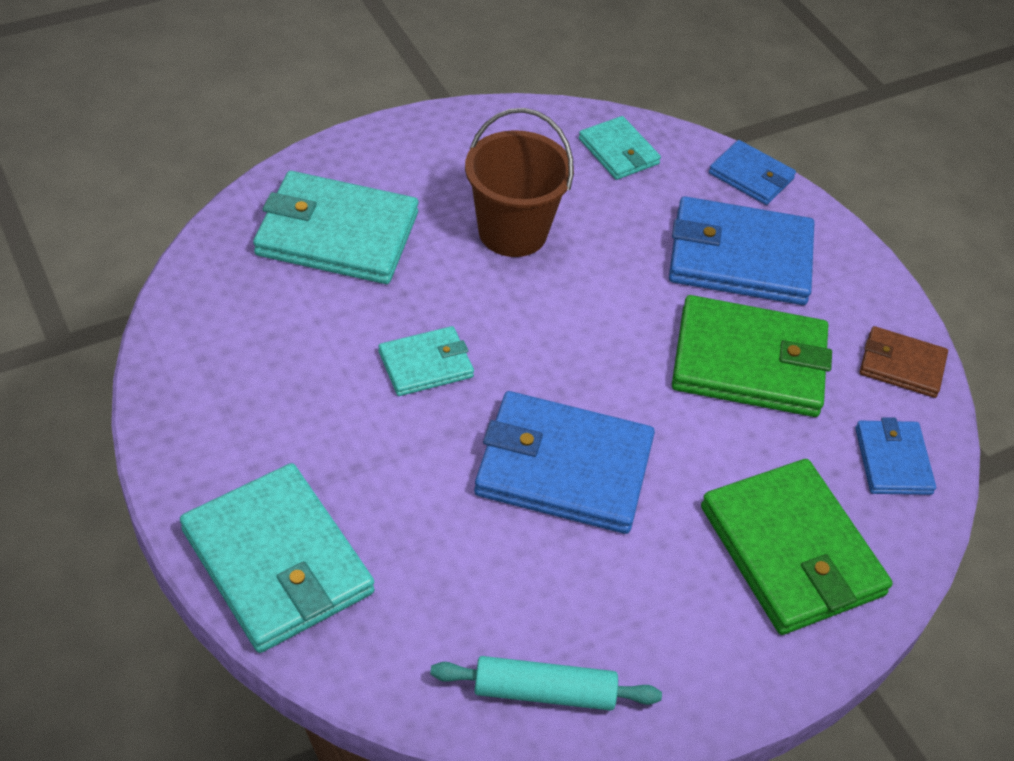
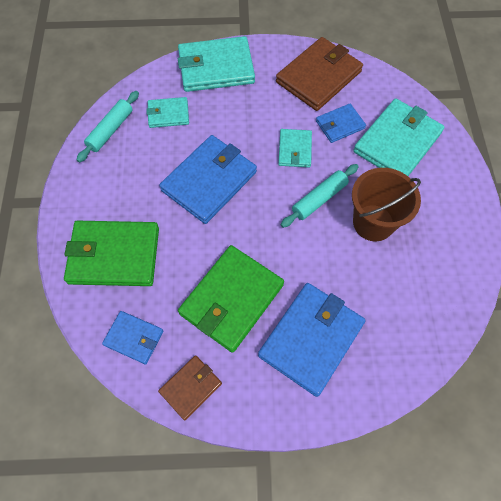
camera: 120 degrees right, 15 degrees up
(228, 377) = (318, 77): none -> brown wallet
(509, 305) = (319, 199): none -> turquoise rolling pin
(618, 151) = (427, 313): turquoise wallet -> turquoise wallet (168, 114)
(751, 176) = (381, 389): blue wallet -> blue wallet (340, 125)

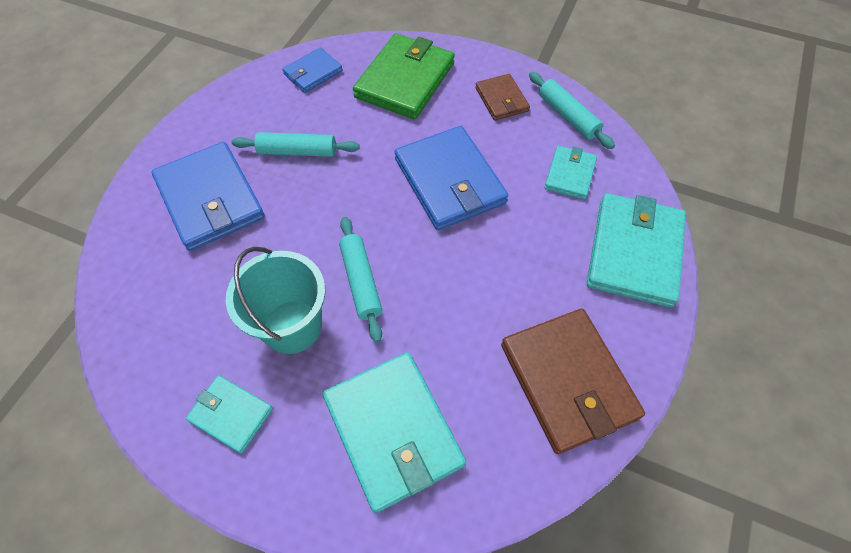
camera: 115 degrees right, 5 degrees down
(190, 387) = (240, 96): brown wallet -> brown wallet (501, 99)
(231, 299) = (297, 151): green wallet -> turquoise rolling pin
(295, 150) = (448, 288): turquoise wallet -> turquoise wallet (231, 414)
(340, 125) = (463, 365): blue wallet -> none
(373, 222) = (292, 326): brown bucket -> turquoise bucket

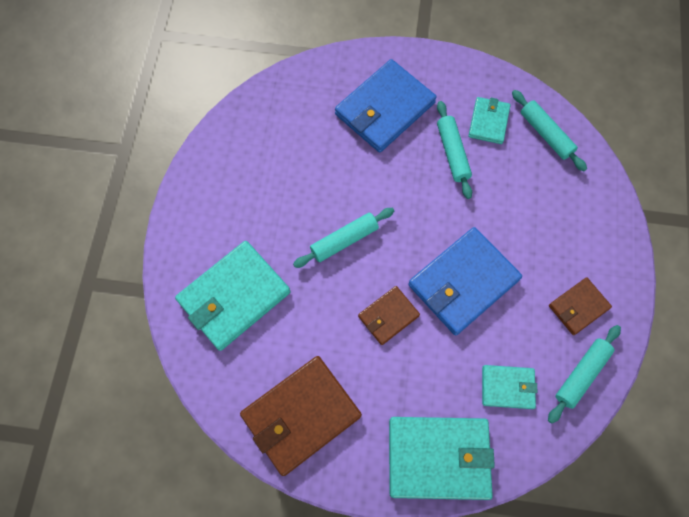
camera: 75 degrees right, 10 degrees up
(231, 414) = (222, 190): turquoise wallet -> turquoise wallet (488, 122)
(292, 326) = (294, 205): turquoise bucket -> none
(313, 73) = (545, 134): blue wallet -> turquoise rolling pin
(405, 80) = (568, 214): green wallet -> none
(468, 259) = (388, 316): none -> brown wallet

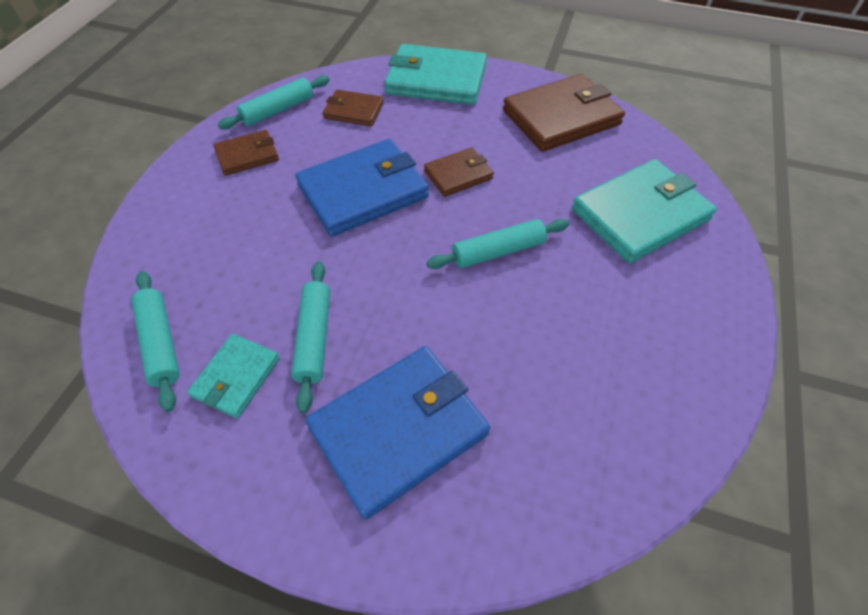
camera: 170 degrees left, 15 degrees down
(507, 387) = (354, 111): turquoise wallet -> brown wallet

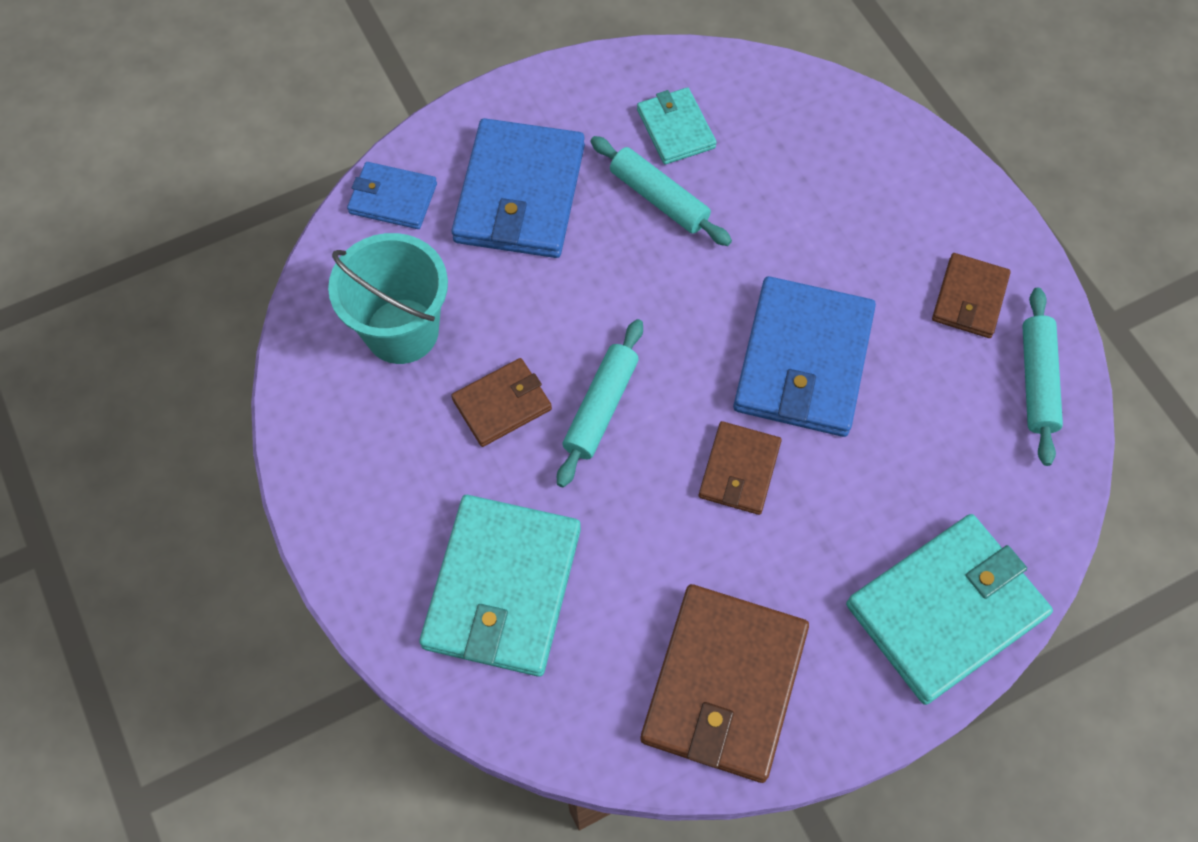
camera: 135 degrees right, 10 degrees up
(160, 343) = (762, 101): turquoise rolling pin -> none
(354, 111) = (961, 458): brown wallet -> brown wallet (502, 404)
(502, 525) = (393, 198): none -> blue wallet
(587, 399) = (402, 331): none -> turquoise bucket

